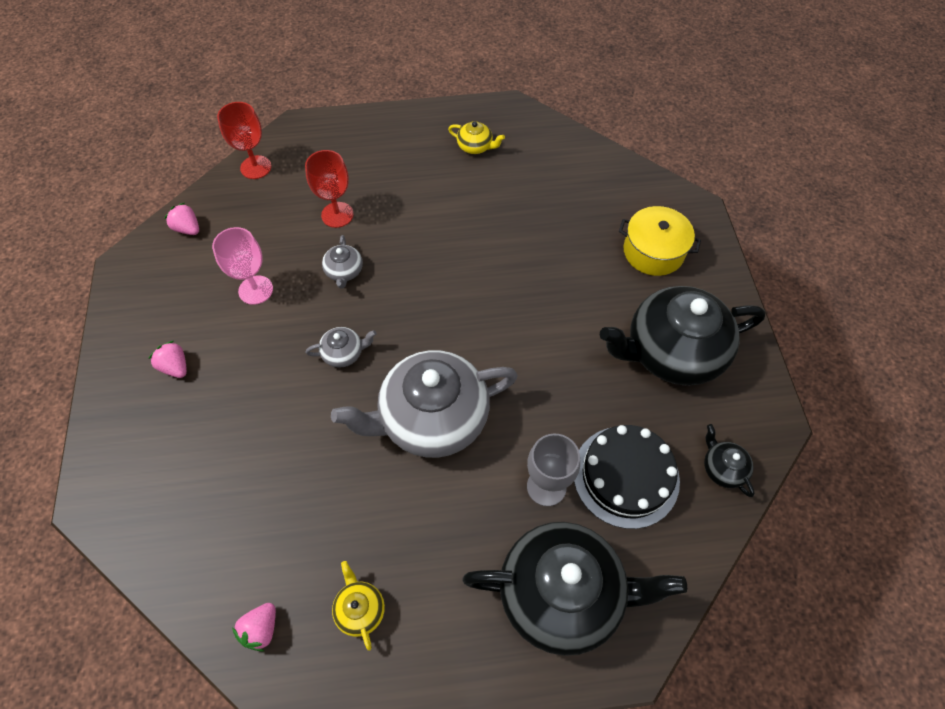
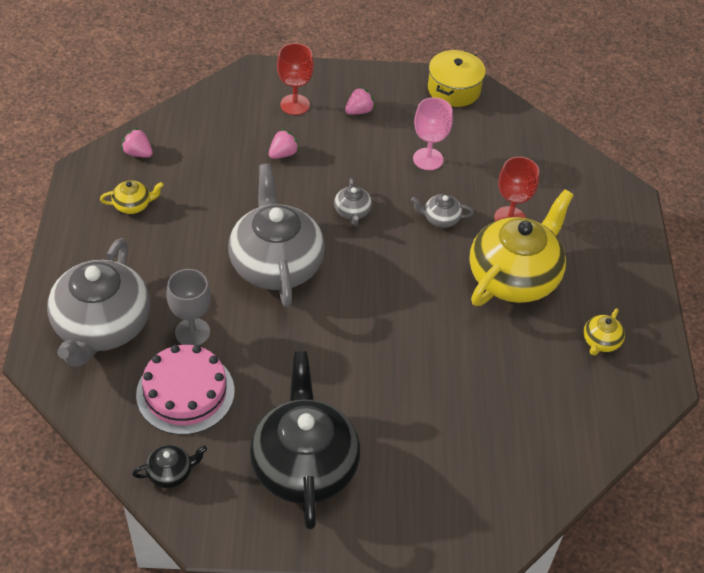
camera: 95 degrees right, 10 degrees down
(188, 229) = (501, 118): pink strawberry -> pink strawberry (283, 154)
(256, 167) = (574, 163): red goblet -> red goblet (295, 105)
(412, 208) = (514, 276): none -> yellow teapot
(563, 593) = (102, 326): black teapot -> grey teapot
(626, 476) = (185, 392): black cake -> pink cake
(653, 251) = (434, 481): yellow pot -> yellow pot (454, 89)

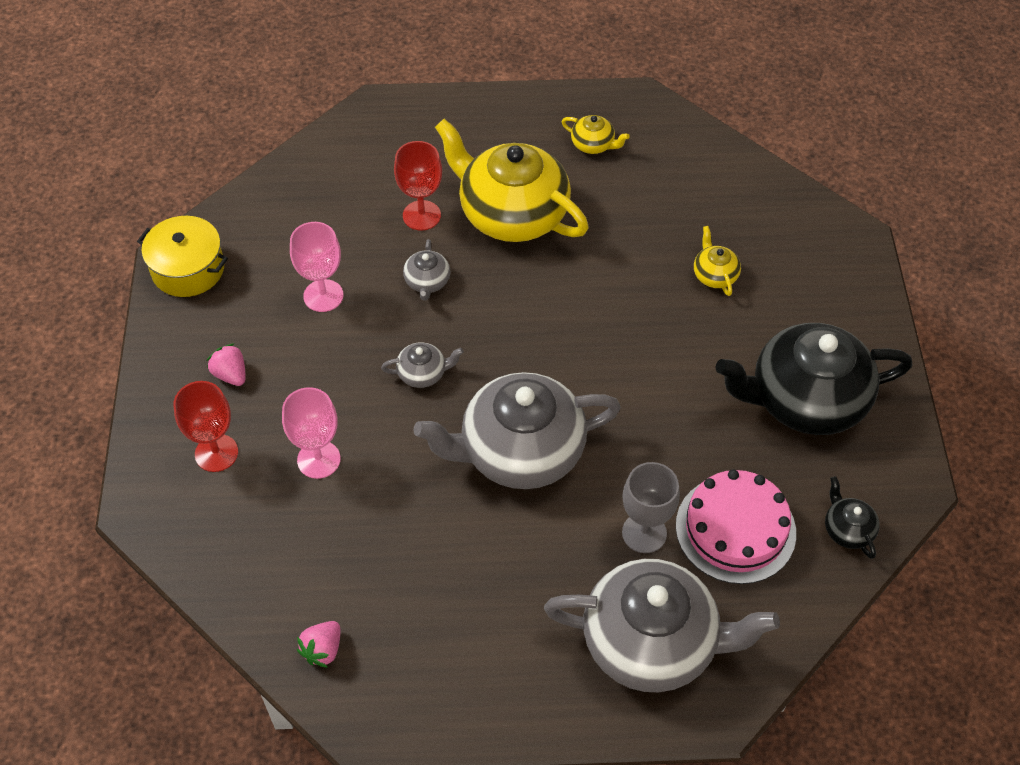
camera: 90 degrees left, 5 degrees up
(133, 205) = (429, 639): yellow teapot -> yellow teapot (714, 275)
(283, 154) = (318, 459): pink strawberry -> pink goblet

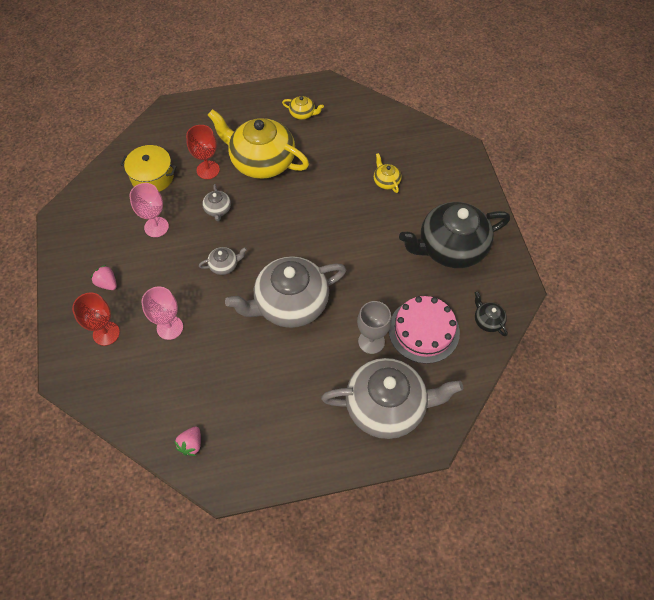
camera: 10 degrees left, 5 degrees up
(188, 269) = (70, 222): yellow pot -> yellow pot (152, 177)

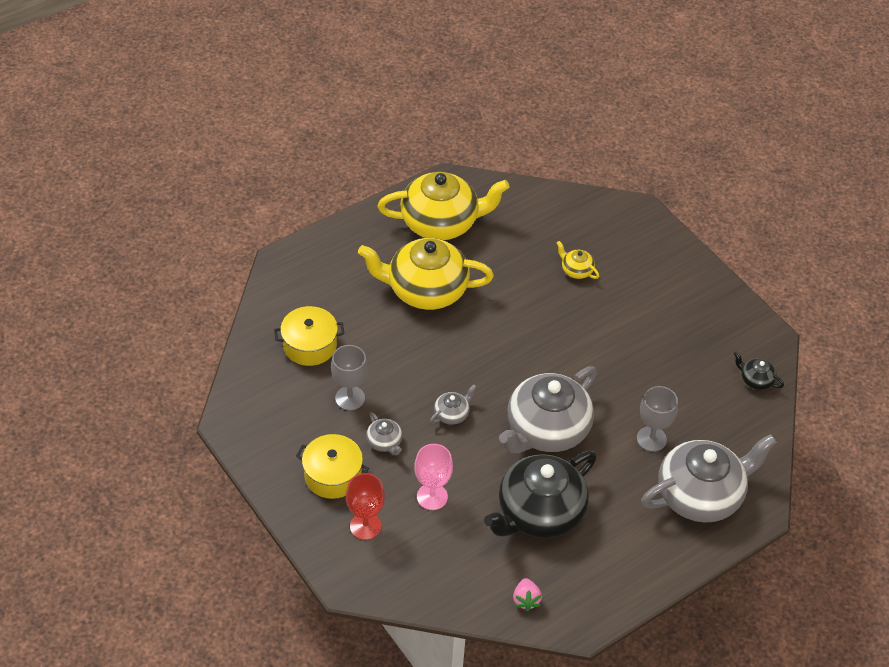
camera: 25 degrees left, 10 degrees down
(107, 283) = (332, 475): pink strawberry -> yellow pot
(156, 227) = (350, 398): pink goblet -> grey goblet
(208, 170) = (370, 318): red goblet -> none
(218, 209) = (408, 357): grey teapot -> grey teapot (385, 442)
(302, 114) = (441, 222): yellow teapot -> yellow teapot, size x2.40
(424, 330) = (698, 410): pink cake -> none
(450, 247) = (681, 319): black teapot -> black teapot (539, 512)

